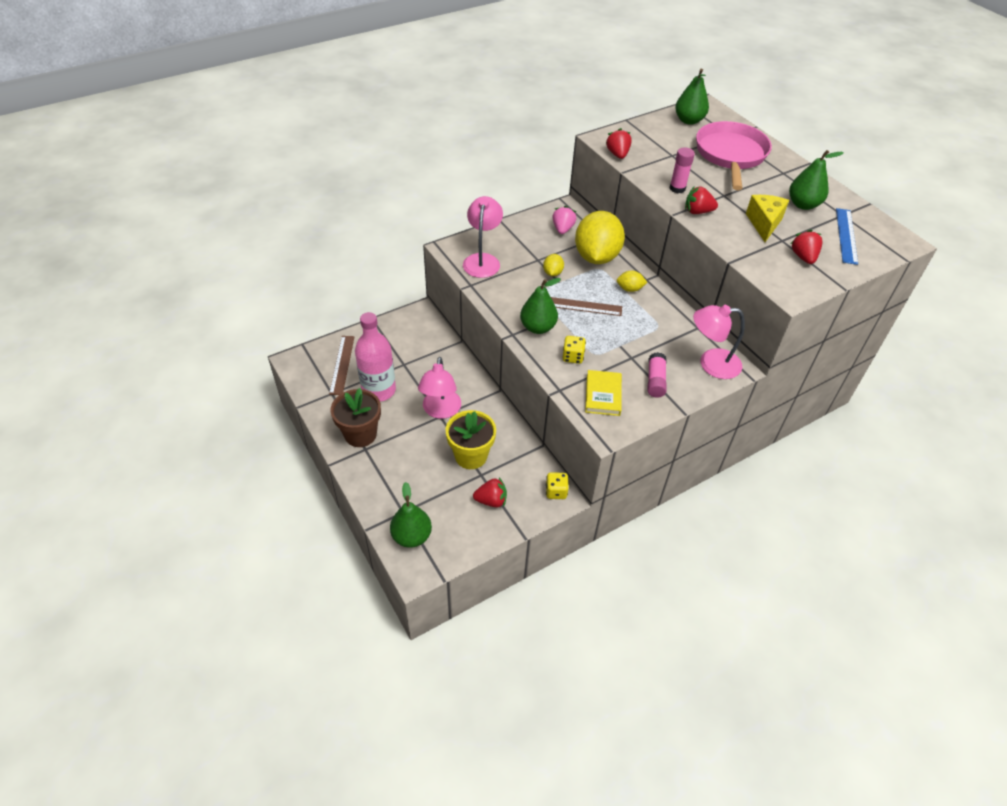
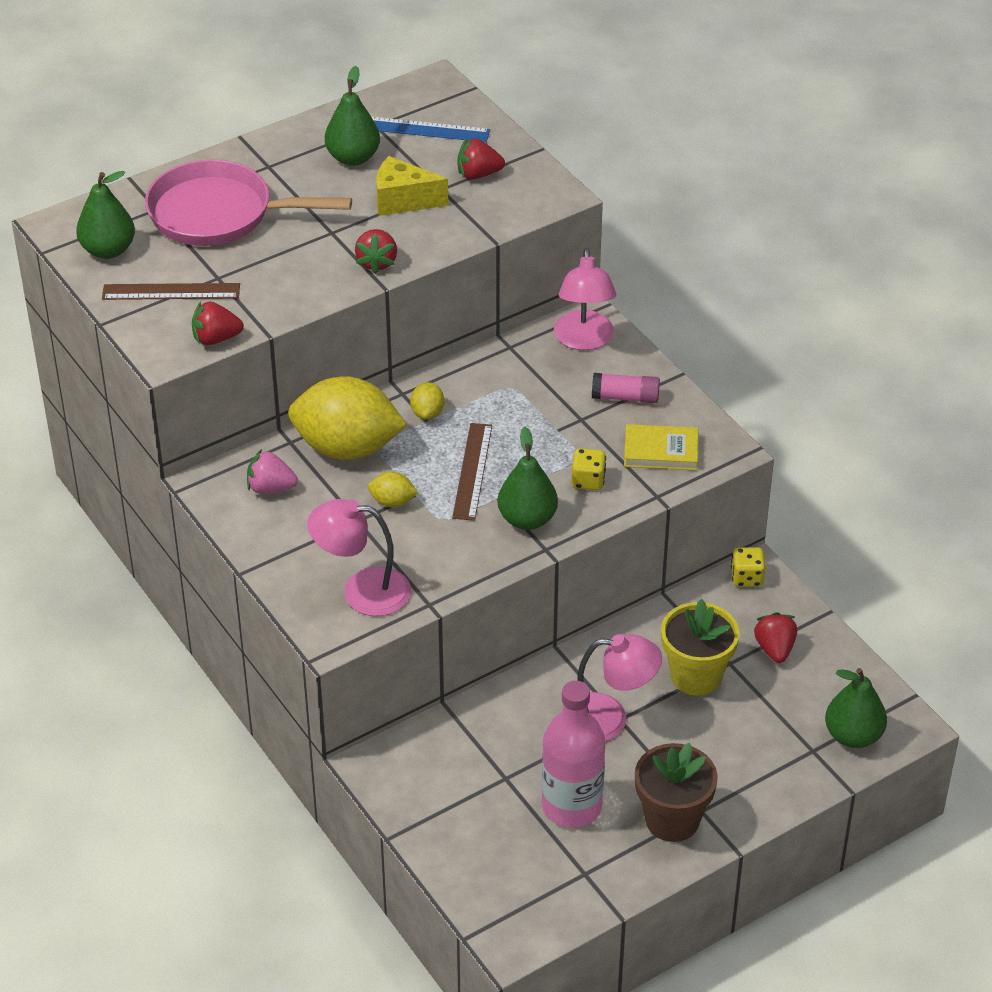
camera: 90 degrees left, 5 degrees down
(342, 364) = (514, 867): brown ruler -> brown ruler (171, 292)
(677, 188) = (315, 278): pink glue stick -> none

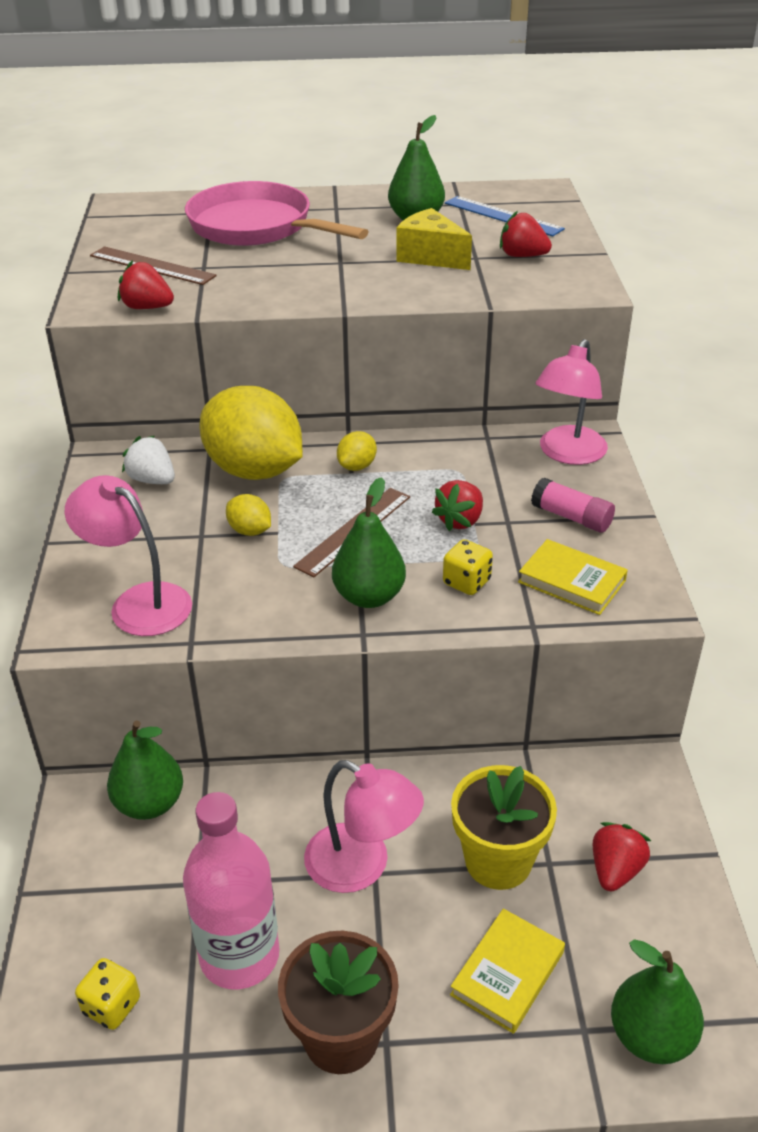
camera: 30 degrees right, 5 degrees down
(108, 250) = (138, 227): green pear -> green pear (149, 804)
(270, 488) = (152, 480): pink strawberry -> white strawberry
(377, 262) = (357, 293): red strawberry -> red strawberry (460, 520)
(747, 578) = (633, 772): yellow dice -> yellow dice (111, 1006)
(747, 740) = (507, 973): none -> yellow book

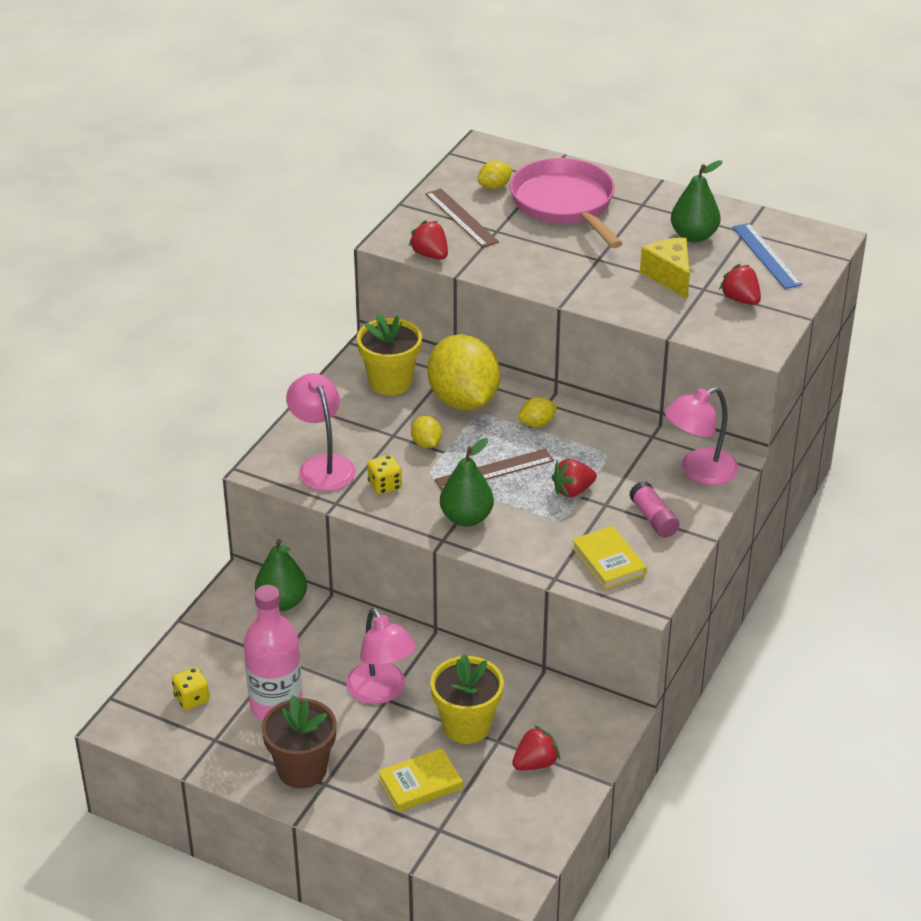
camera: 30 degrees right, 0 degrees up
(152, 480) = (390, 382): white strawberry -> yellow flower pot
(164, 231) = (494, 187): none -> yellow lemon
(466, 582) = (537, 534): yellow dice -> yellow dice (385, 486)
(651, 1036) = (475, 850): green pear -> none

